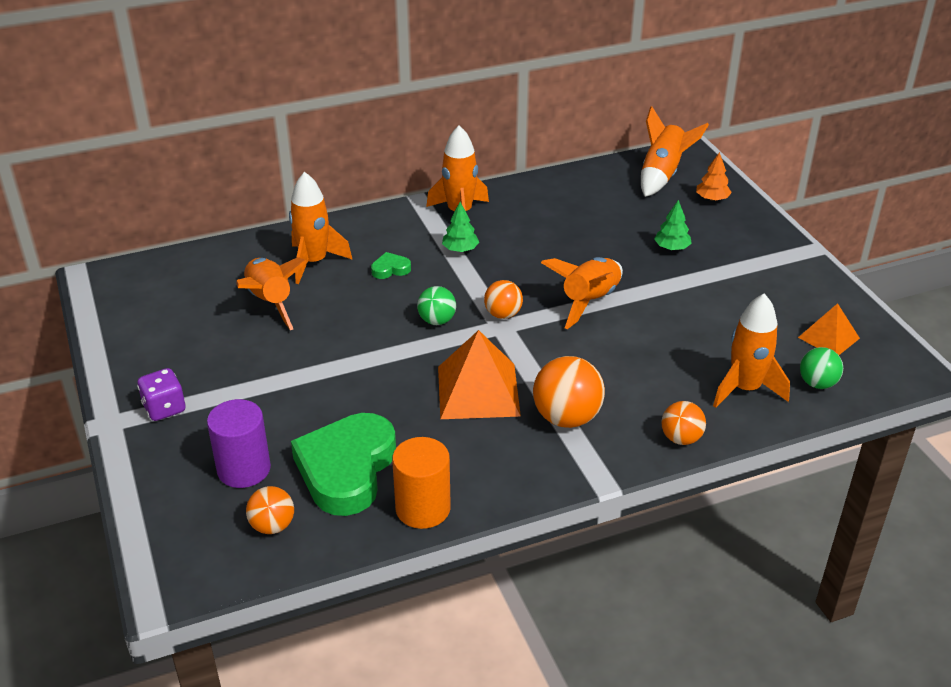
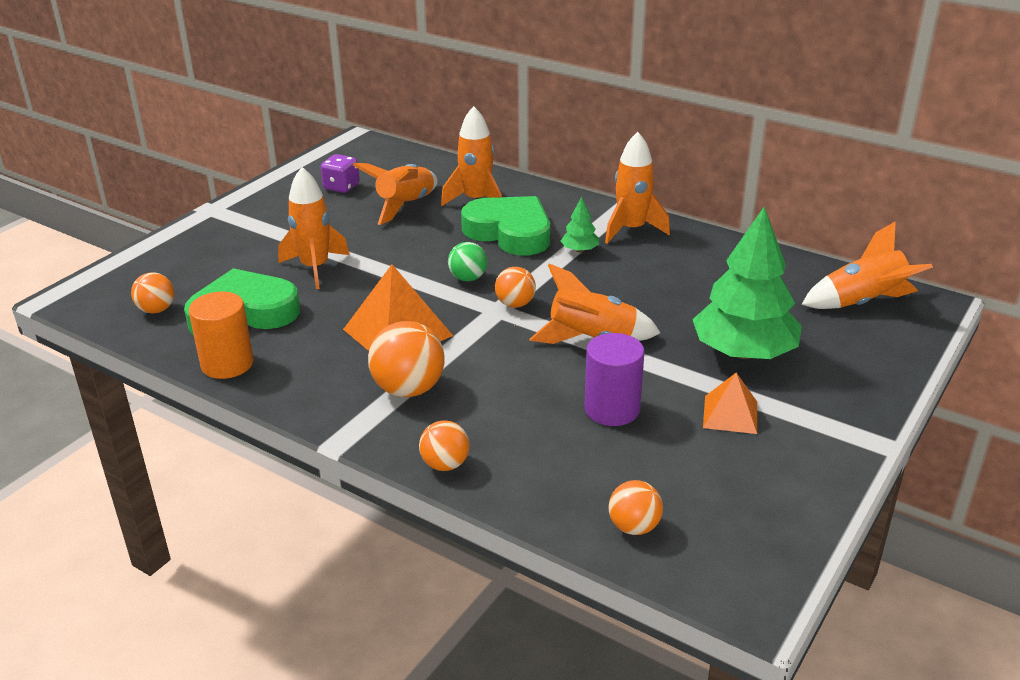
camera: 55 degrees right, 5 degrees down
(164, 408) = (244, 220): purple dice -> purple dice (341, 187)
(244, 469) = (207, 274): purple cylinder -> purple cylinder (612, 409)
(390, 269) = (510, 232): green heart -> green heart, size x2.46
(671, 248) = (743, 352): green tree -> green tree, size x2.35
(712, 199) = (869, 346): orange tree -> none
(745, 389) = (566, 479): orange rocket -> orange rocket (315, 268)
(817, 383) = (634, 527): green ball -> orange ball
(828, 338) = (727, 509): orange pyramid -> orange pyramid (730, 414)

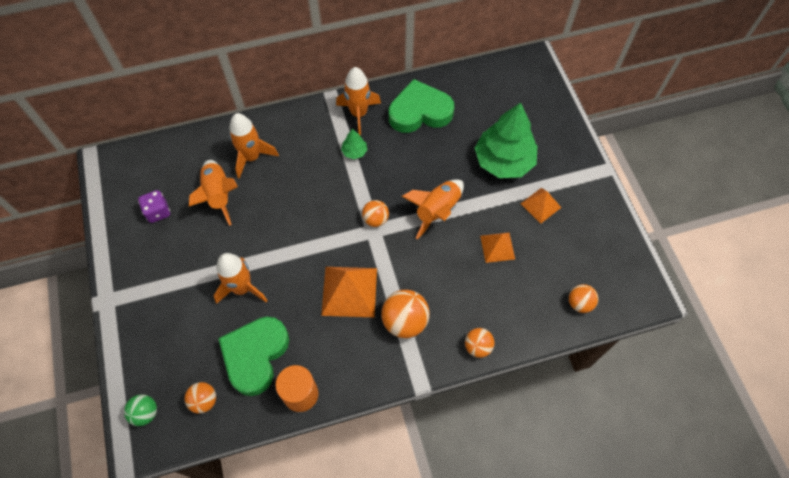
camera: 50 degrees left, 30 degrees up
(468, 278) = (330, 222): green ball -> green ball (145, 413)
(510, 232) = (304, 168): green heart -> green heart (420, 112)
(612, 409) = (497, 247): purple cylinder -> orange pyramid
(863, 302) = (510, 83): orange rocket -> none

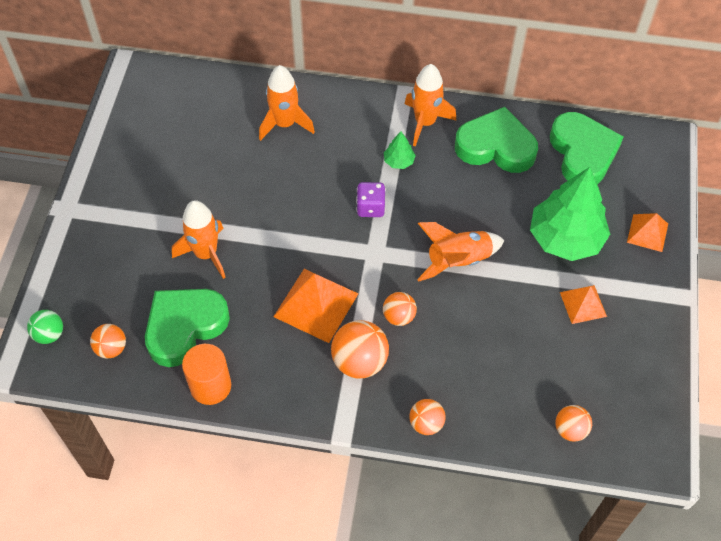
camera: 25 degrees right, 5 degrees down
(158, 212) = (160, 142): purple dice -> purple dice (370, 207)
(218, 195) = (230, 149): orange rocket -> none
(375, 219) = (384, 242): orange ball -> orange ball (399, 316)
(483, 92) = (582, 153): none -> green heart
(497, 247) = (506, 328): orange pyramid -> orange pyramid (647, 233)

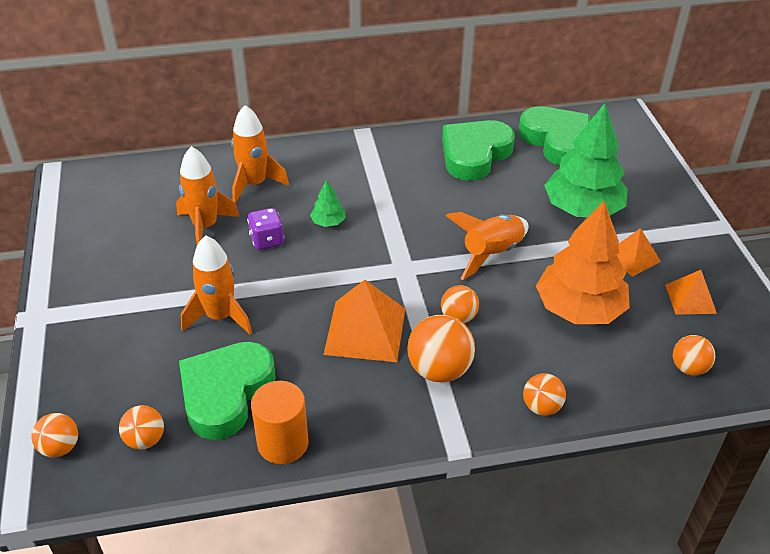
camera: 20 degrees left, 15 degrees down
(49, 334) = (60, 447): green ball -> orange ball
(370, 207) = (378, 231): purple dice -> purple dice (267, 240)
(399, 161) = (387, 187): green tree -> green tree (328, 222)
(425, 122) = (396, 151): orange rocket -> orange rocket (205, 226)
(496, 146) = (474, 154): green heart -> green heart turned 45 degrees counterclockwise
(506, 341) = (579, 309): none -> orange tree
(647, 233) = (653, 186): orange pyramid -> orange pyramid (690, 299)

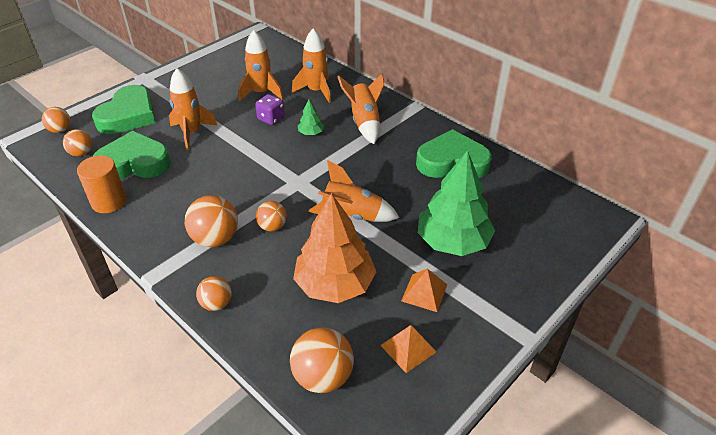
camera: 55 degrees right, 0 degrees up
(352, 177) = (364, 122): none -> orange rocket
(365, 331) = (225, 191): orange pyramid -> none
(557, 141) = (520, 195): green heart -> green heart (128, 115)
(689, 368) = (323, 376): orange ball -> orange ball, size x1.65

